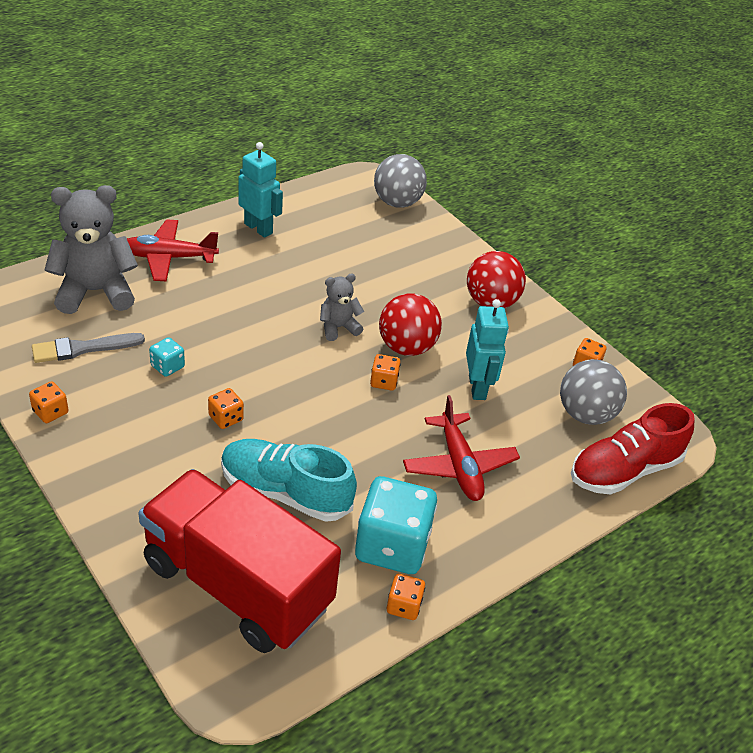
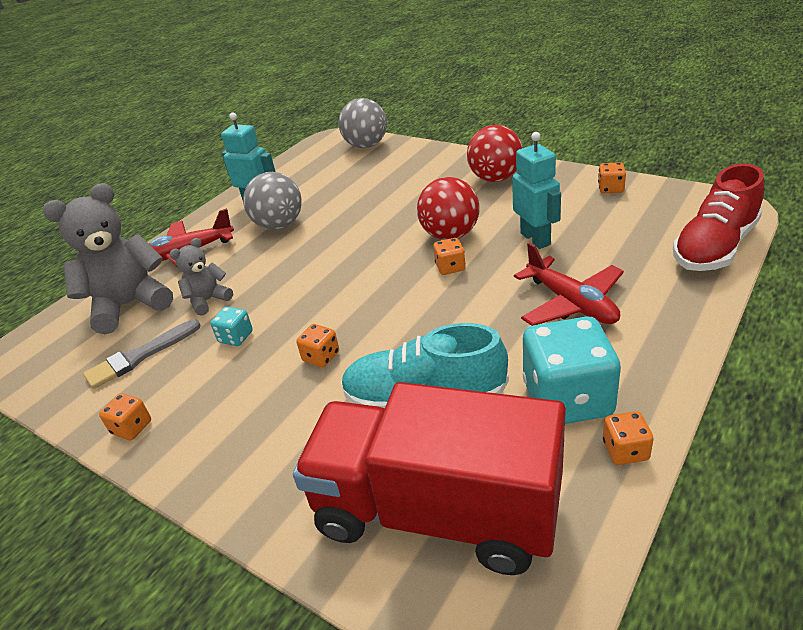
camera: 10 degrees left, 5 degrees down
(338, 327) = (379, 244): grey teddy bear -> grey teddy bear (208, 300)
(585, 414) = (642, 221): grey ball -> grey ball (279, 225)

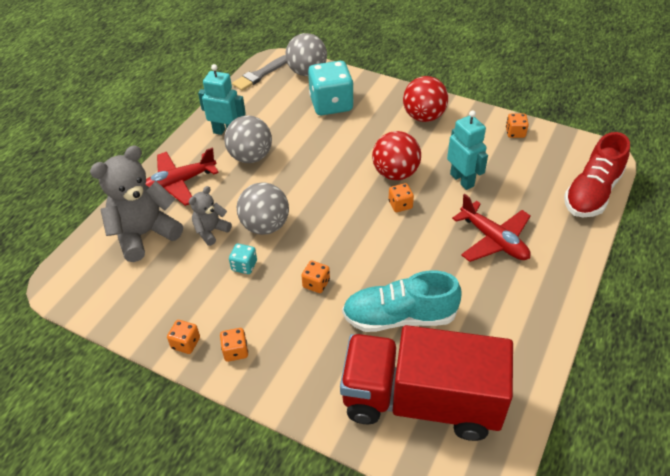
camera: 10 degrees left, 10 degrees up
(139, 356) = (170, 282): grey brush -> grey brush (260, 75)
(275, 293) = (265, 226): none -> grey ball
(567, 399) = (497, 318): turquoise dice -> turquoise dice (331, 104)
(625, 450) = (537, 356): orange dice -> orange dice (235, 351)

